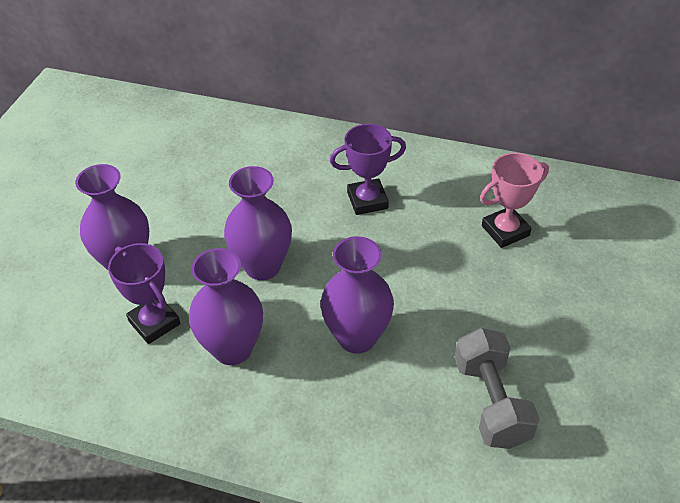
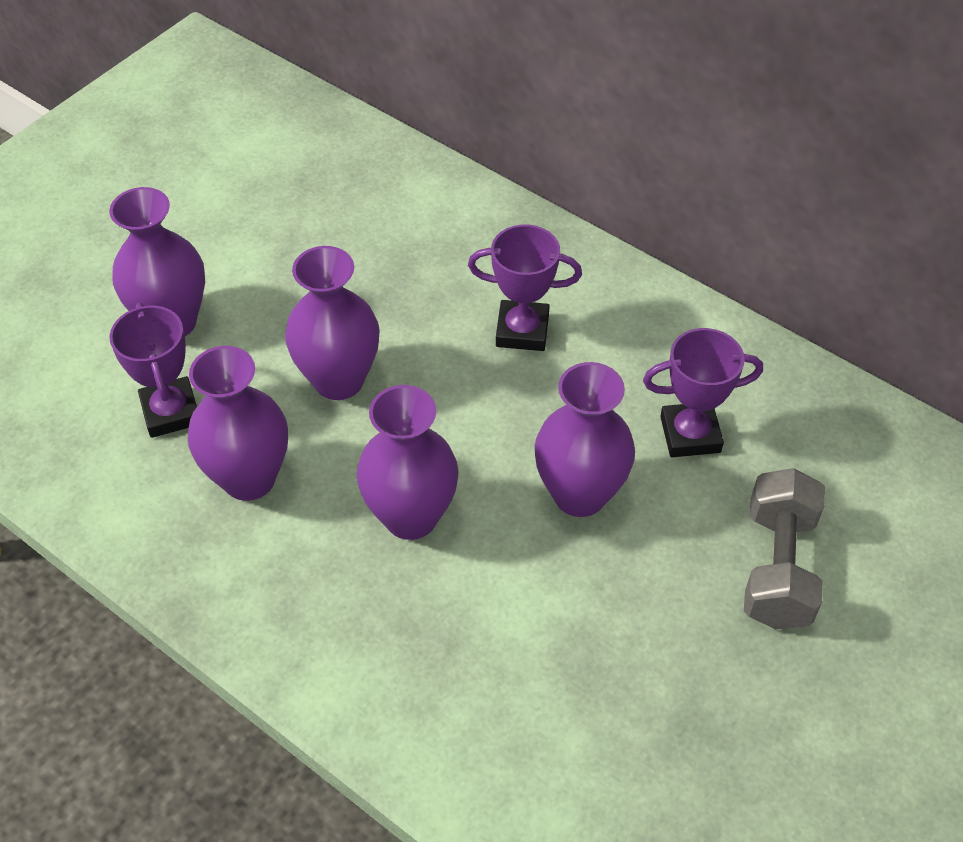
camera: 20 degrees right, 5 degrees up
(458, 288) = (579, 494): none -> purple vase
(491, 402) = (538, 663): grey dumbbell -> grey dumbbell (777, 567)
(505, 231) = (690, 434): pink trophy -> purple trophy

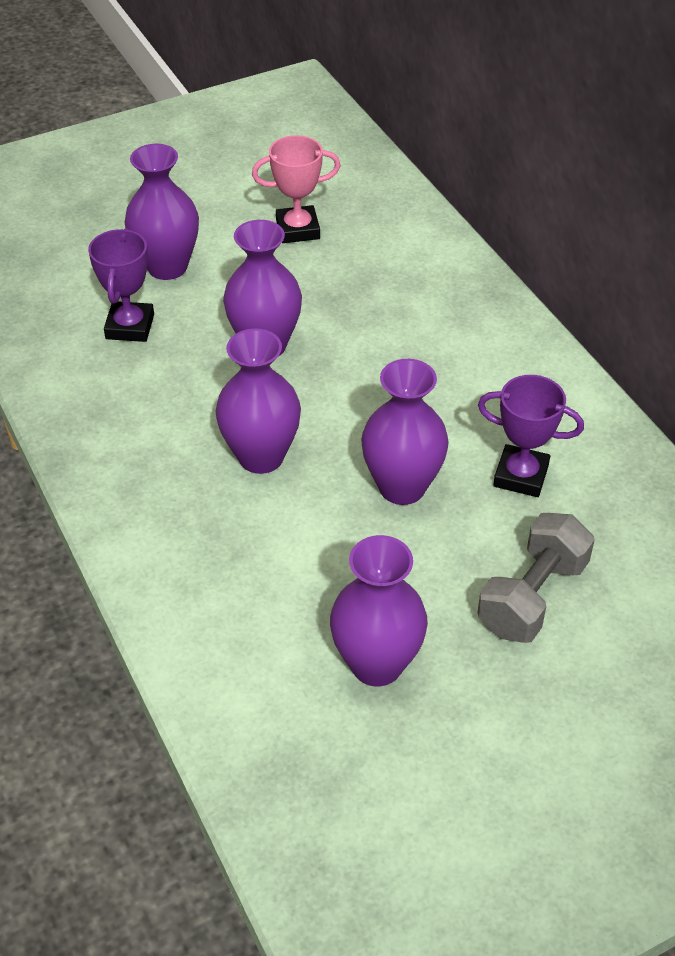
camera: 25 degrees right, 5 degrees down
(249, 478) = (158, 389): purple vase -> purple vase (376, 664)
(295, 227) = (298, 229): none -> pink trophy
(522, 330) = (430, 356): purple trophy -> none

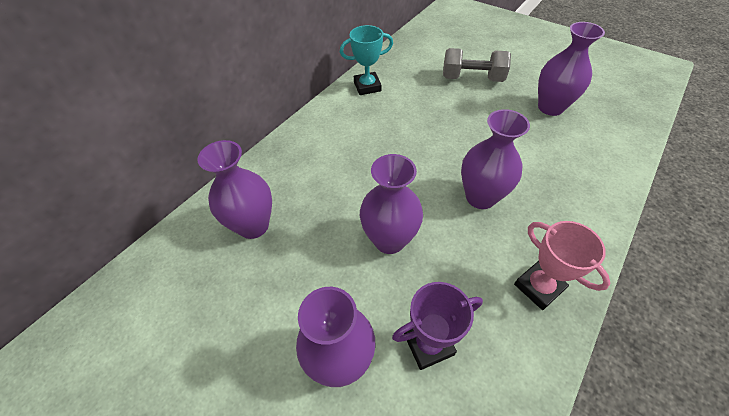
camera: 115 degrees left, 5 degrees up
(298, 229) = (248, 281): pink trophy -> pink trophy (538, 287)
(402, 487) = (450, 134): purple vase -> purple vase (253, 225)
(521, 476) = (409, 100): purple trophy -> none
(591, 437) = (367, 86): none -> turquoise trophy

